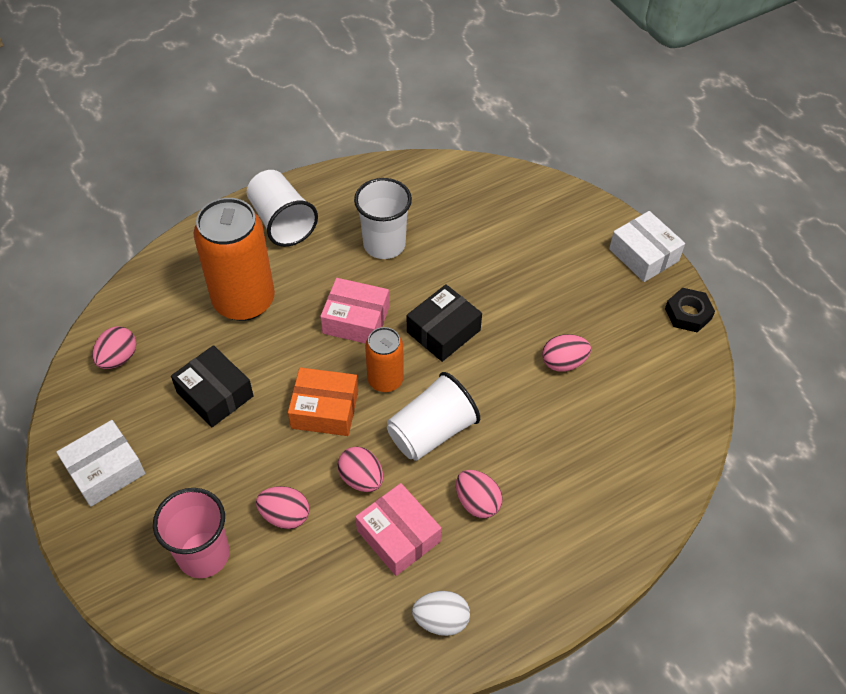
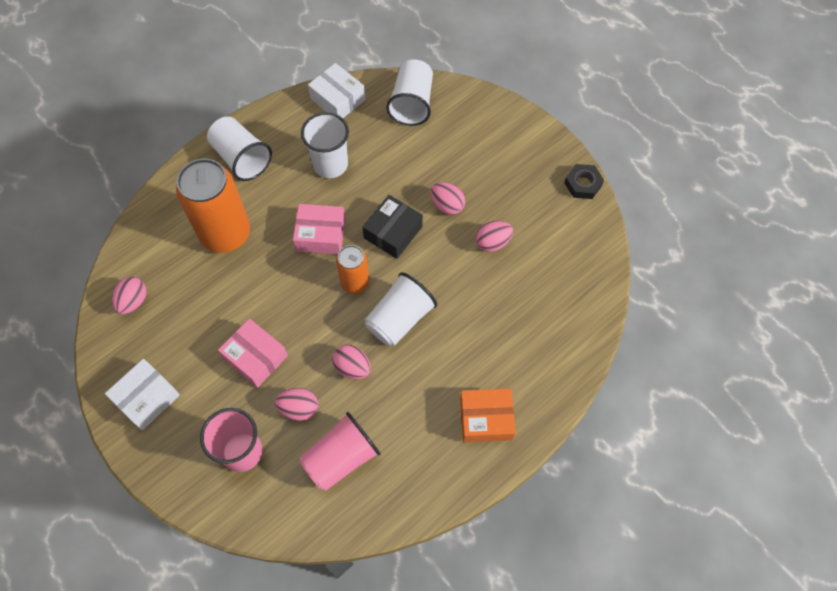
camera: 10 degrees left, 10 degrees up
(215, 394) = (220, 318): black box -> none
(324, 585) = (341, 458): none -> pink cup
(325, 409) = (311, 315): orange box -> orange box (486, 419)
(398, 536) = (390, 408): pink box -> pink box (255, 357)
(441, 620) = (435, 468): white egg -> none
(477, 502) = (446, 370): pink egg -> pink egg (447, 205)
(495, 193) = (412, 103): none -> white cup
(643, 255) = (540, 139): white box -> white box (338, 99)

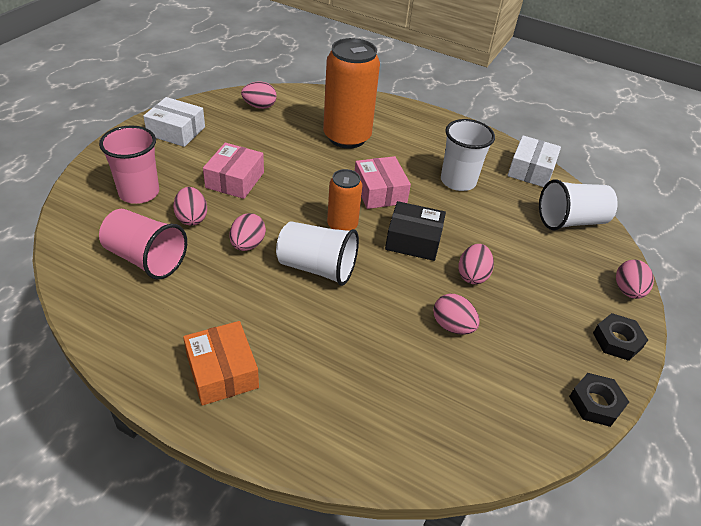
camera: 65 degrees right, 20 degrees down
(241, 158) = (425, 129): white cup -> none
(497, 107) = (627, 291): none -> pink egg
(538, 141) = (617, 340): none -> black nut

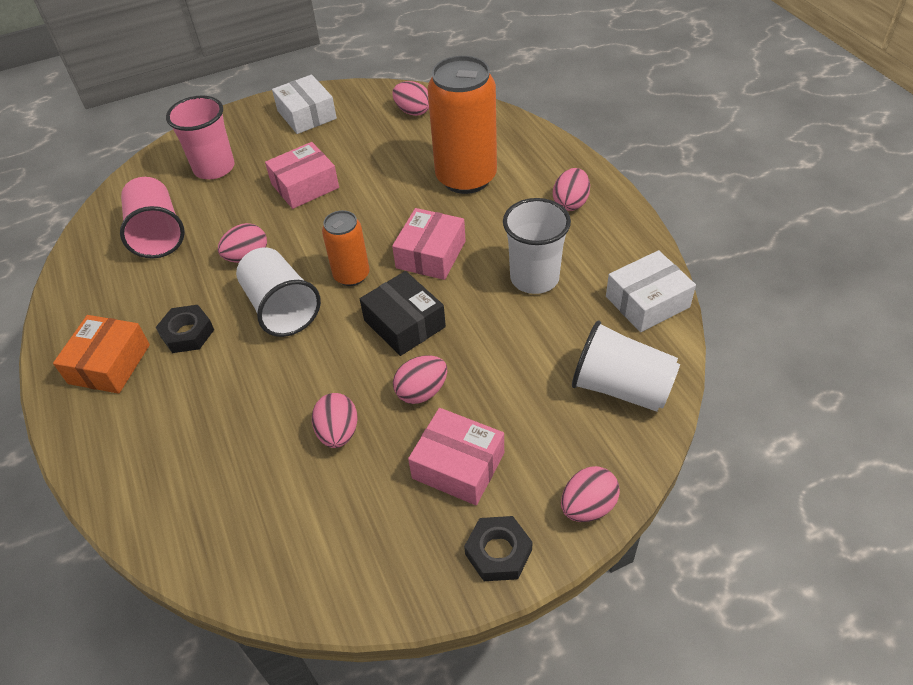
camera: 45 degrees right, 5 degrees up
(192, 218) = (230, 210): pink egg -> pink egg (570, 203)
(542, 306) = (458, 465): none -> pink box
(596, 403) = (388, 598): black nut -> black nut (187, 333)

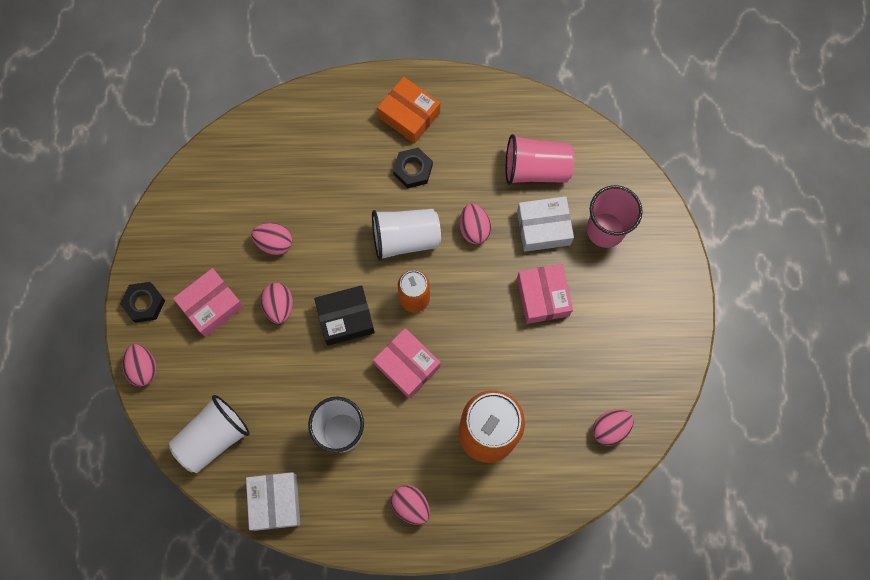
camera: 110 degrees right, 25 degrees up
(307, 115) = (651, 330): white box -> white box (543, 228)

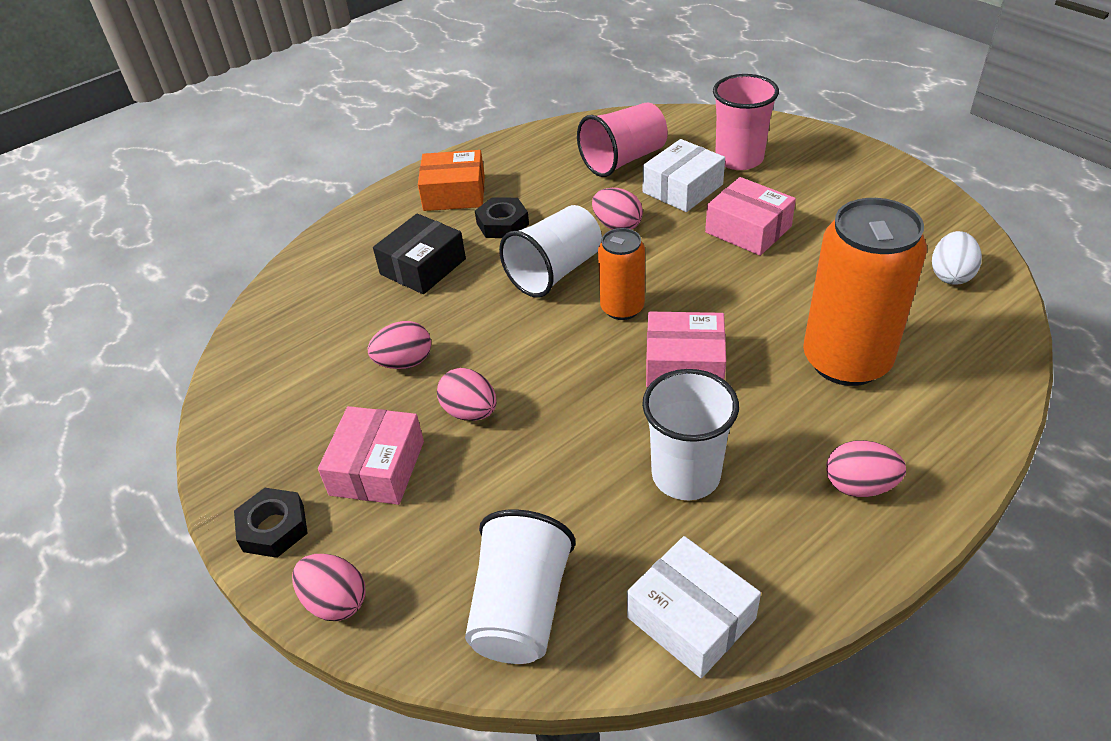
camera: 35 degrees left, 30 degrees down
(345, 318) = (564, 371): black box -> black box (423, 266)
(610, 428) = (950, 275): pink egg -> white egg

